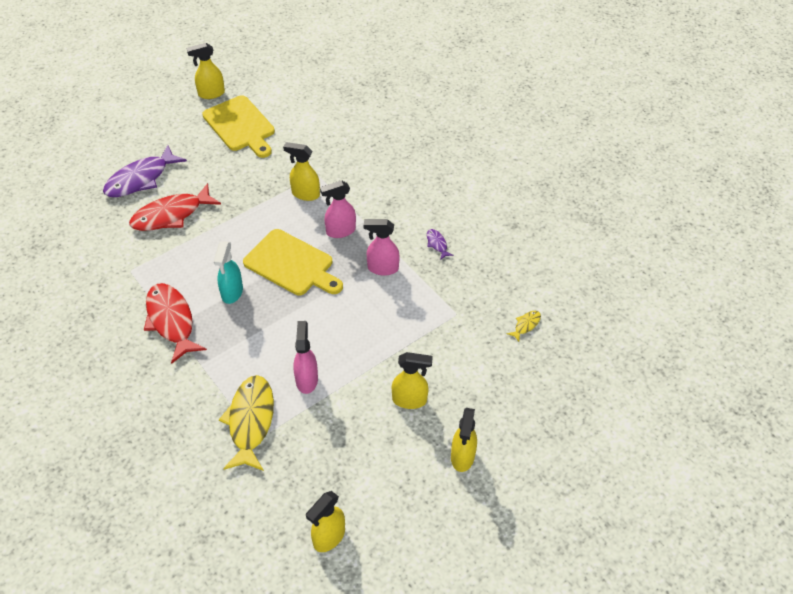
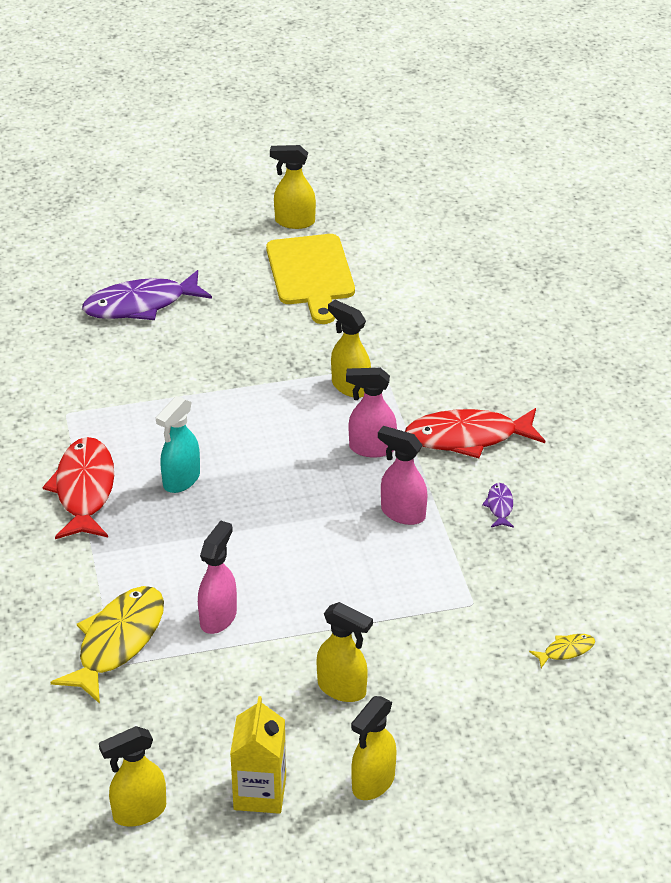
camera: 25 degrees right, 10 degrees down
(171, 215) = (155, 361): red fish -> red fish (468, 437)
(292, 264) = (280, 470): yellow cutting board -> none
(398, 492) = (260, 793): none -> yellow carton

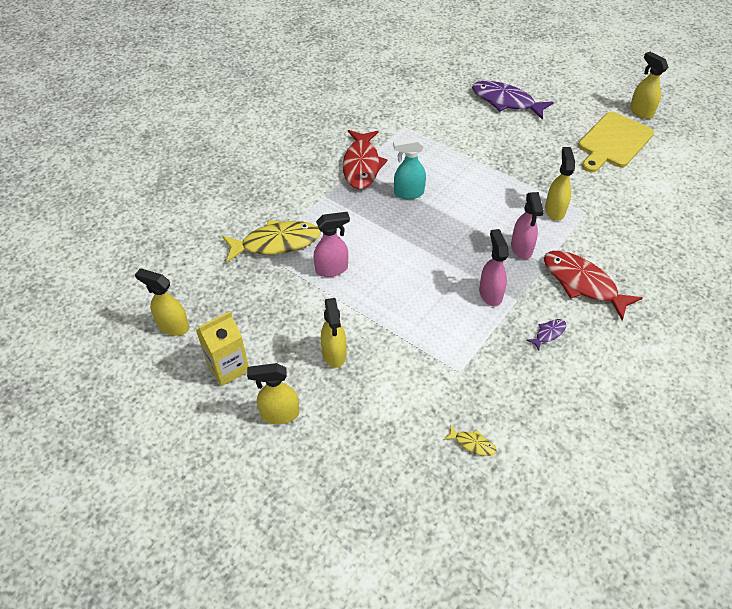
camera: 50 degrees right, 10 degrees up
(84, 490) = (362, 165): red fish -> red fish turned 135 degrees clockwise
(371, 448) = (521, 249): pink spray bottle -> pink spray bottle turned 150 degrees counterclockwise

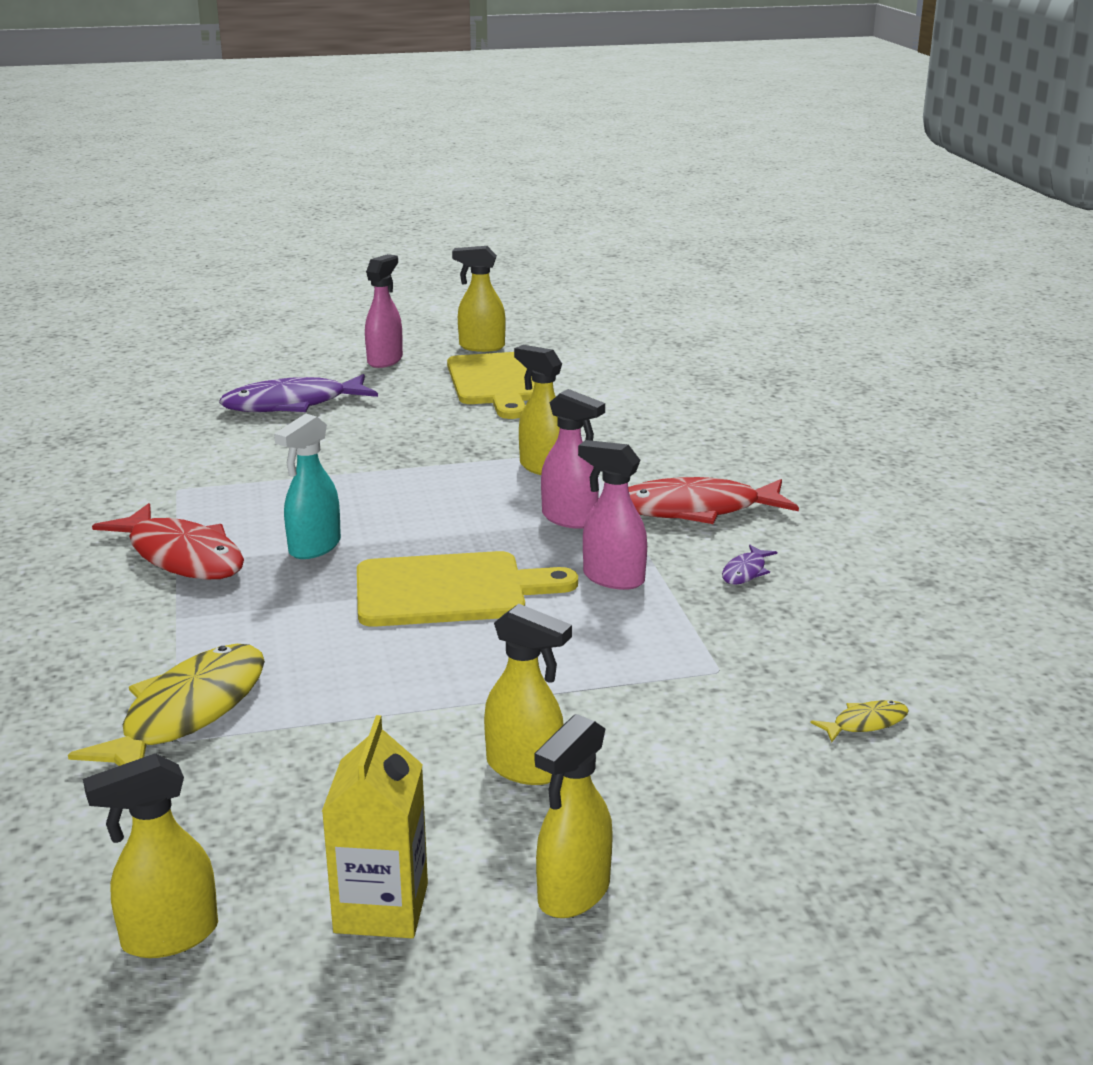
camera: 50 degrees left, 25 degrees down
(332, 269) = (344, 685): pink spray bottle -> pink spray bottle (385, 360)
(424, 252) = (450, 590): none -> yellow cutting board
(548, 333) = (745, 572): purple fish -> purple fish turned 150 degrees counterclockwise

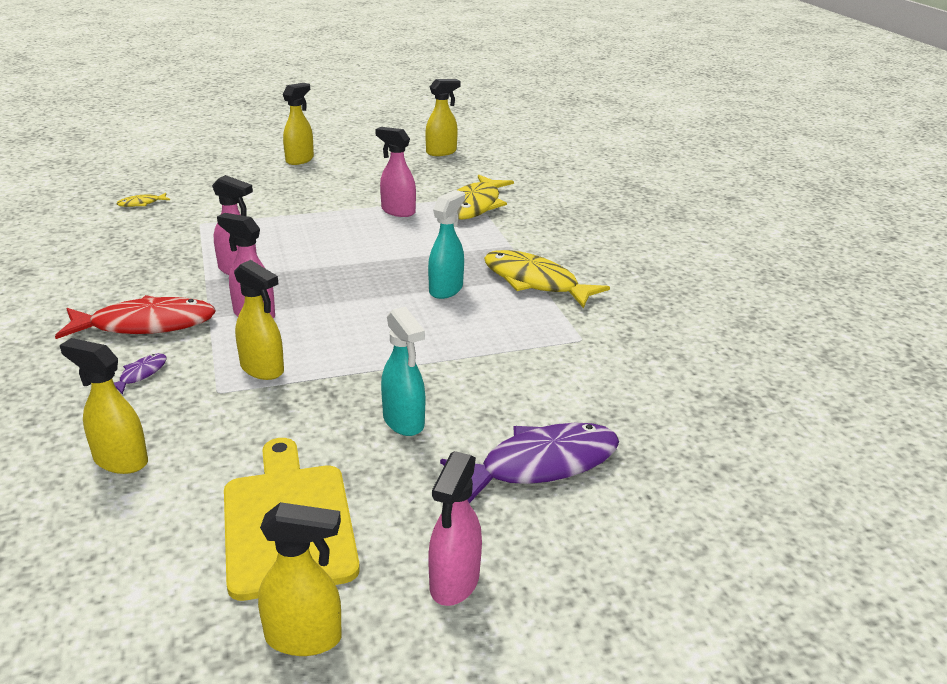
camera: 175 degrees right, 5 degrees up
(182, 556) = (535, 282): red fish -> yellow fish
(349, 699) = (397, 211): none -> pink spray bottle
(381, 908) = (370, 157): yellow carton -> none
(402, 429) = (404, 422): none -> turquoise spray bottle
(450, 590) = (348, 262): yellow cutting board -> none
(525, 769) = (312, 189): yellow spray bottle -> yellow spray bottle (120, 460)
(745, 572) = (144, 275): purple fish -> purple fish (141, 374)

